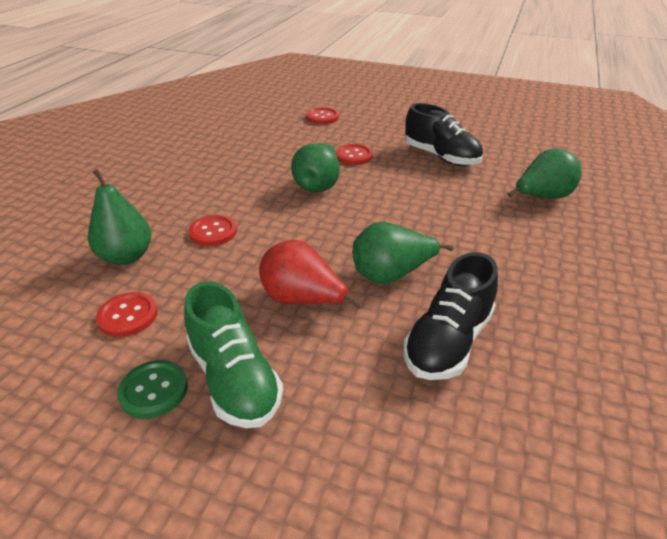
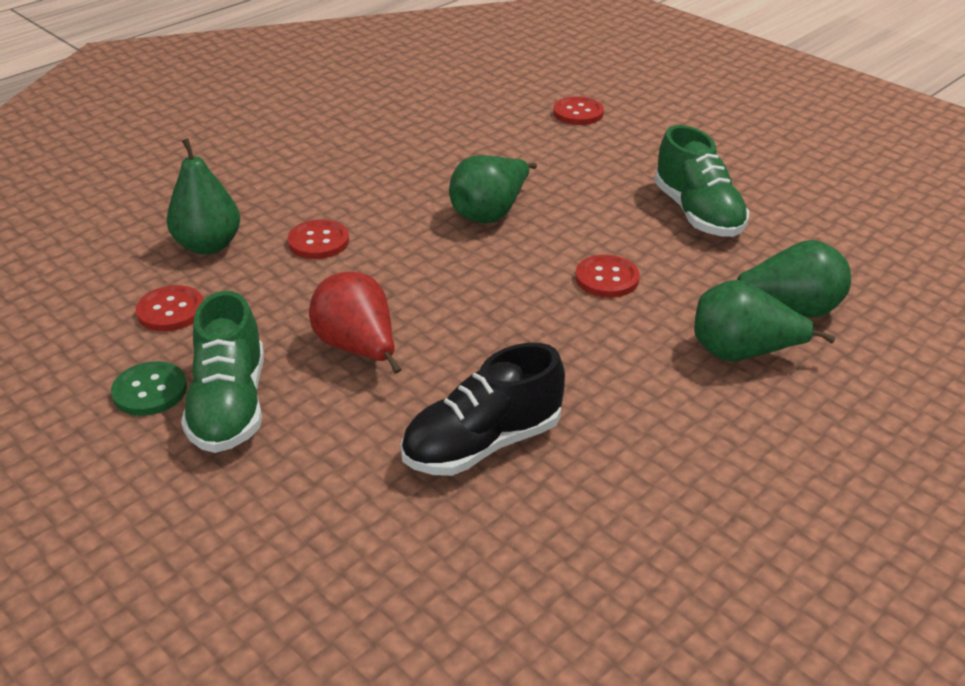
camera: 25 degrees right, 0 degrees up
(353, 156) = (572, 183): red button -> red button (607, 278)
(391, 275) = (484, 351): green pear -> green pear (742, 353)
(441, 157) = (697, 213): black shoe -> green shoe

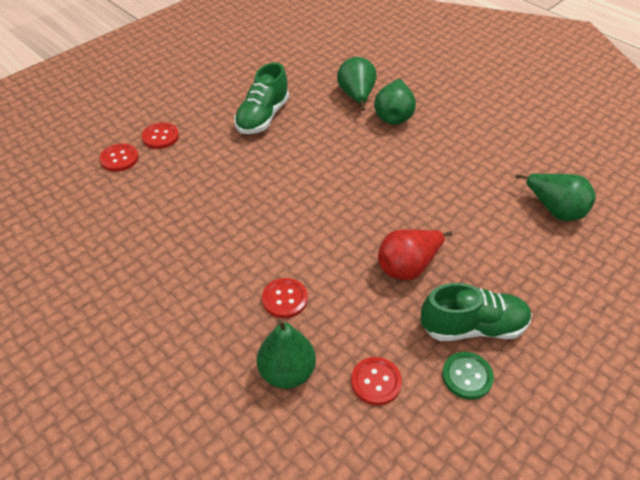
camera: 90 degrees left, 10 degrees up
(482, 444) = (480, 210): black shoe -> none
(490, 213) = (254, 206): green pear -> green pear (555, 210)
(607, 278) = (330, 157): red button -> red button (160, 137)
(697, 213) = (263, 117): green shoe -> green shoe turned 135 degrees clockwise

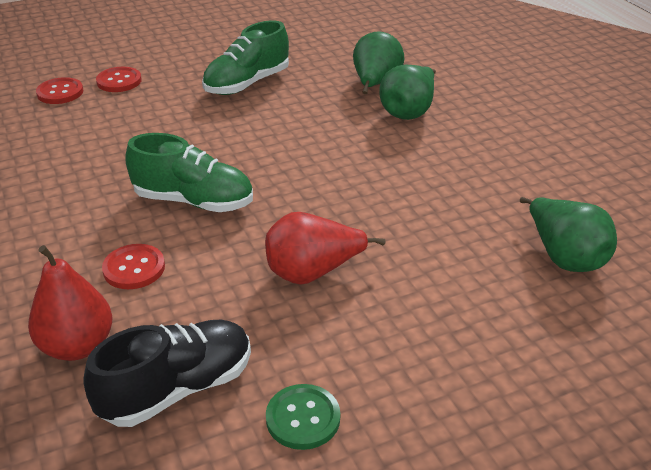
camera: 20 degrees right, 10 degrees down
(287, 372) = (77, 346): green pear -> red pear
(376, 382) = (177, 389): red button -> black shoe
(473, 327) = (352, 363): green shoe -> green shoe (194, 201)

